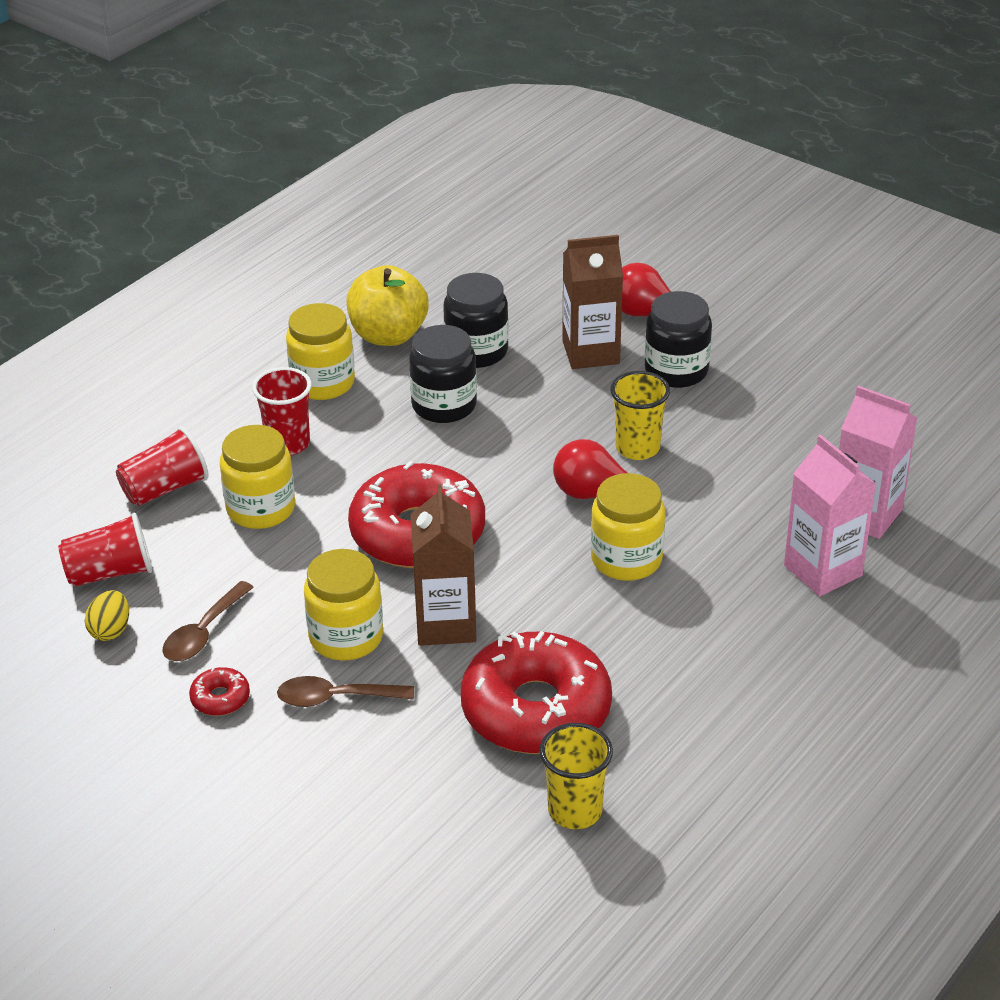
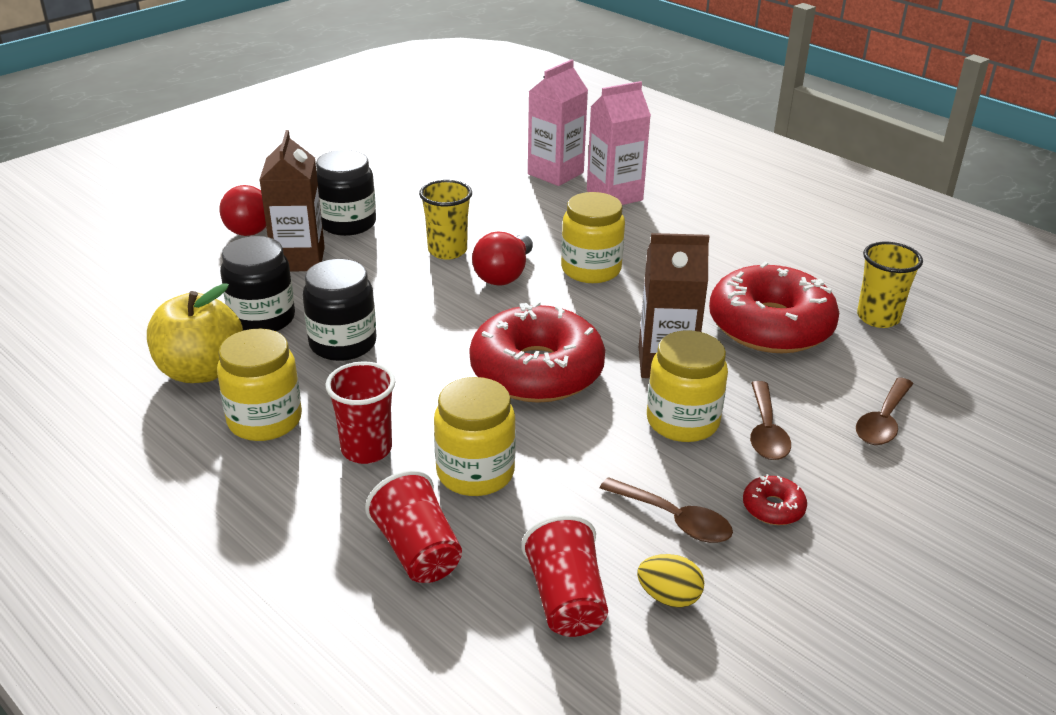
camera: 85 degrees left, 5 degrees down
(361, 792) = (883, 421): none -> brown spoon

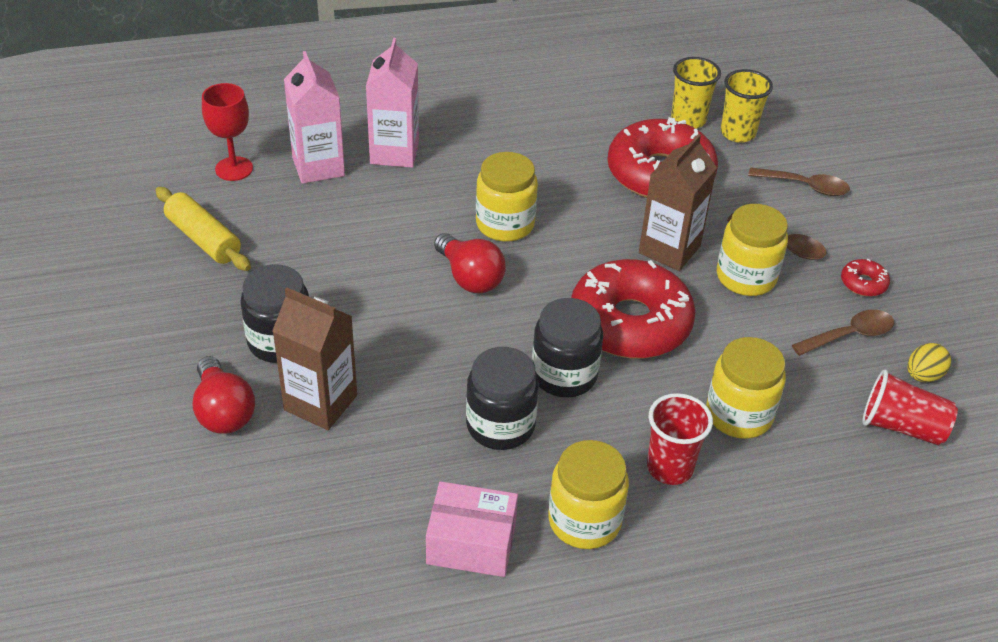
camera: 60 degrees left, 10 degrees up
(201, 371) = (471, 543): yellow apple -> pink box
(262, 319) = (412, 468): black jar -> black jar (564, 375)
(417, 551) = (812, 485): red cup -> none
(423, 162) = (203, 239): none -> yellow rolling pin
(447, 251) = (397, 295): yellow cup -> yellow cup (738, 133)
(511, 146) = (234, 169): none -> red goblet
(883, 421) = (805, 186): brown spoon -> brown spoon turned 45 degrees counterclockwise

